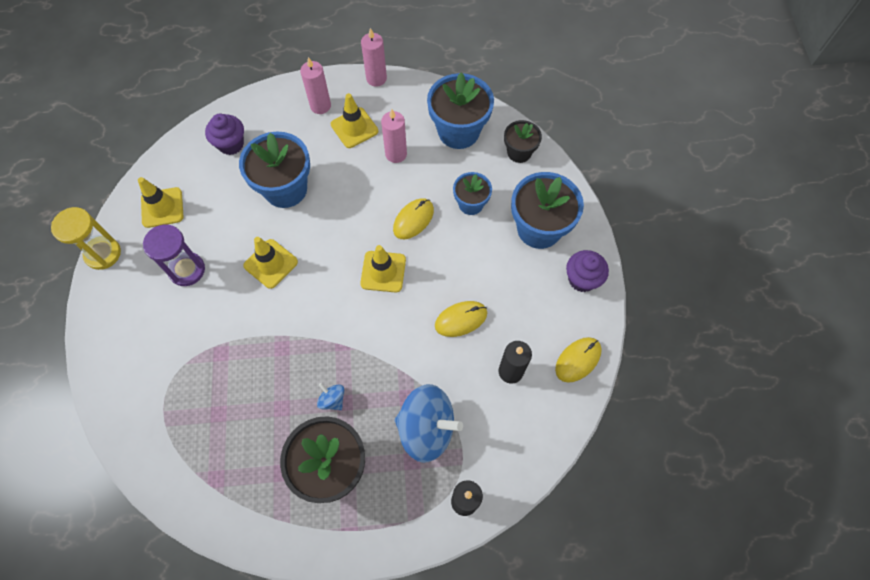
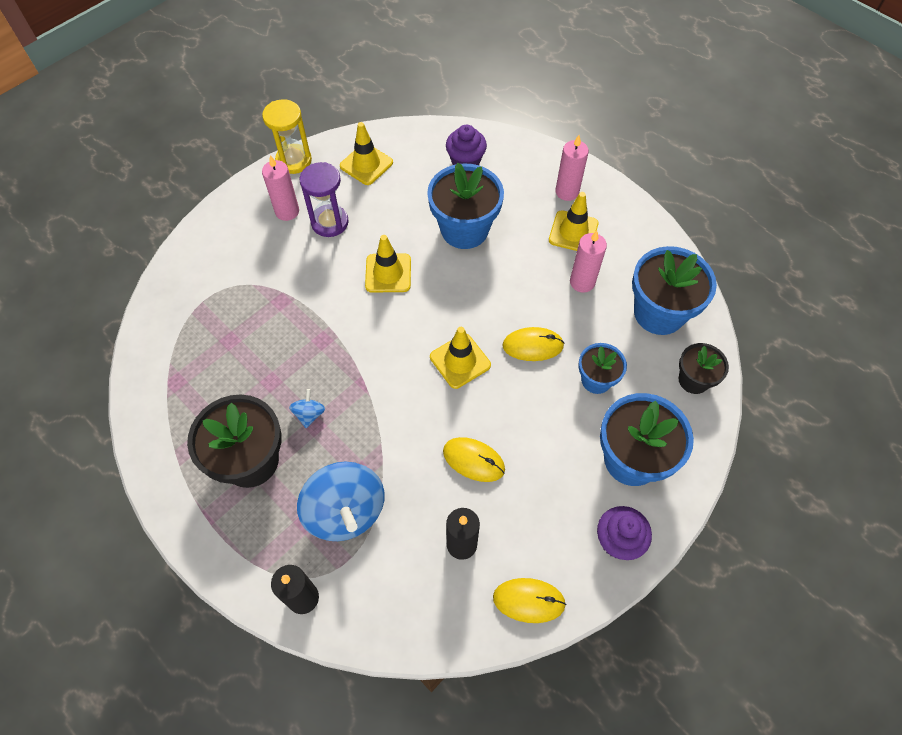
camera: 50 degrees right, 5 degrees down
(376, 78) = (639, 209): pink candle -> pink candle (287, 211)

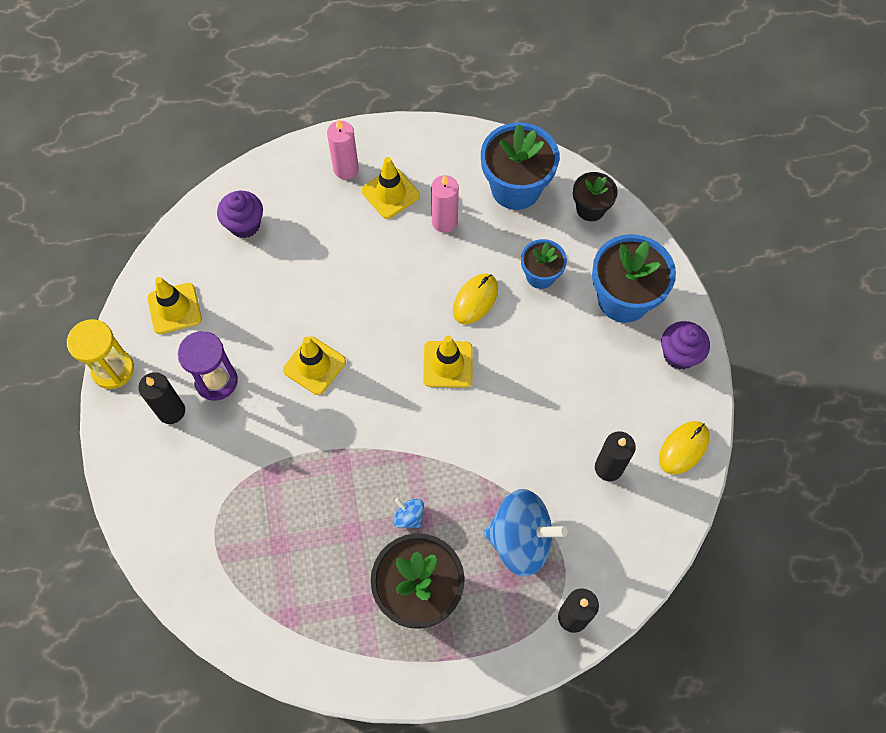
camera: 55 degrees left, 5 degrees up
(287, 211) = (171, 411): pink candle -> black candle
(464, 229) = (318, 274): blue flower pot -> none
(473, 460) = (545, 413): yellow mouse -> none

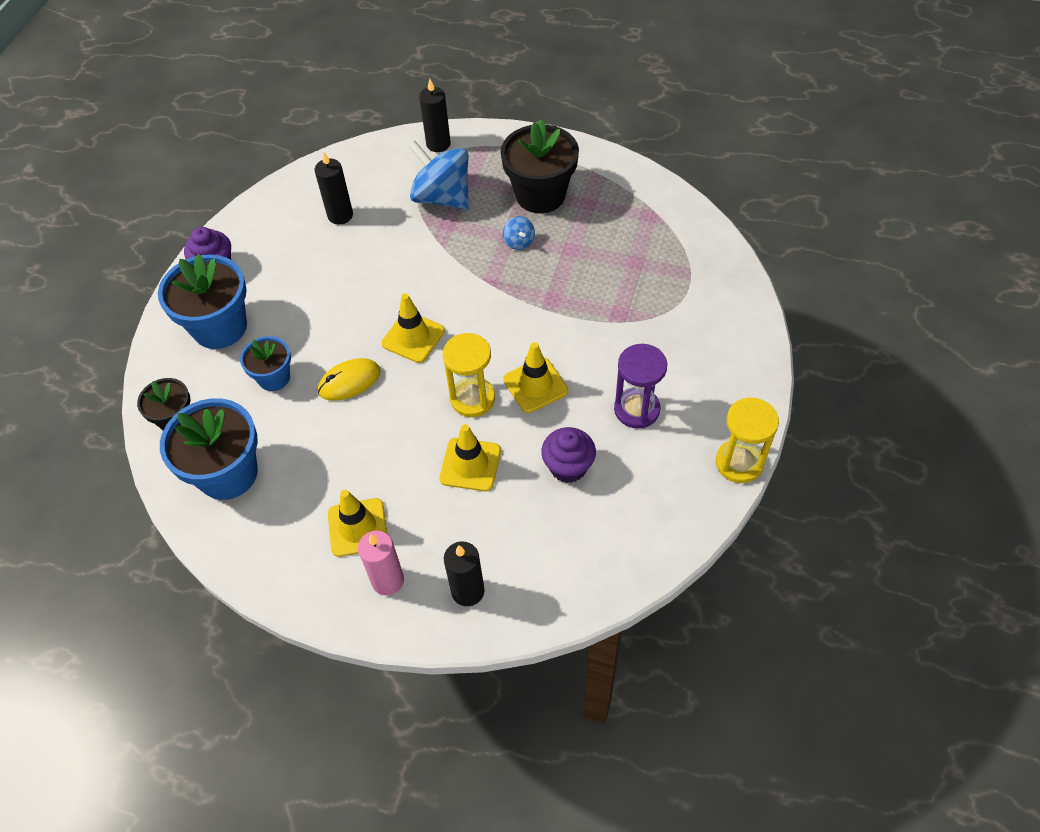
camera: 150 degrees left, 10 degrees down
(171, 411) = (691, 400): black candle -> black candle (468, 591)
(174, 308) = (652, 499): yellow traffic cone -> yellow traffic cone (470, 464)
(244, 225) = (536, 563): purple cupcake -> purple cupcake (568, 467)
(362, 330) = (472, 398): none -> yellow hourglass
(444, 222) = (324, 470): pink candle -> none
(683, 448) = (273, 206): yellow mouse -> none

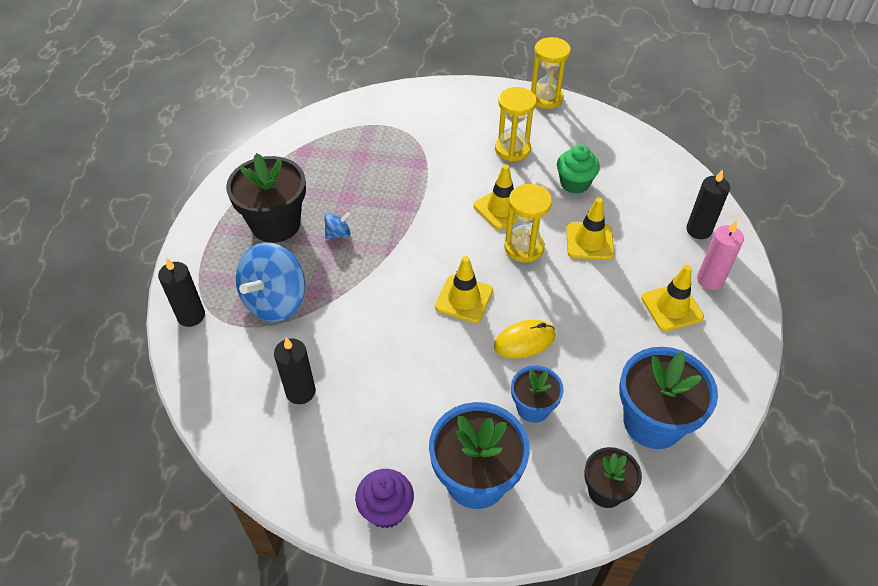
camera: 100 degrees left, 5 degrees down
(349, 381) = (524, 341): yellow mouse -> yellow mouse turned 75 degrees counterclockwise
(568, 467) = (574, 183): purple cupcake -> green cupcake
(636, 409) = (512, 149): purple hourglass -> yellow hourglass

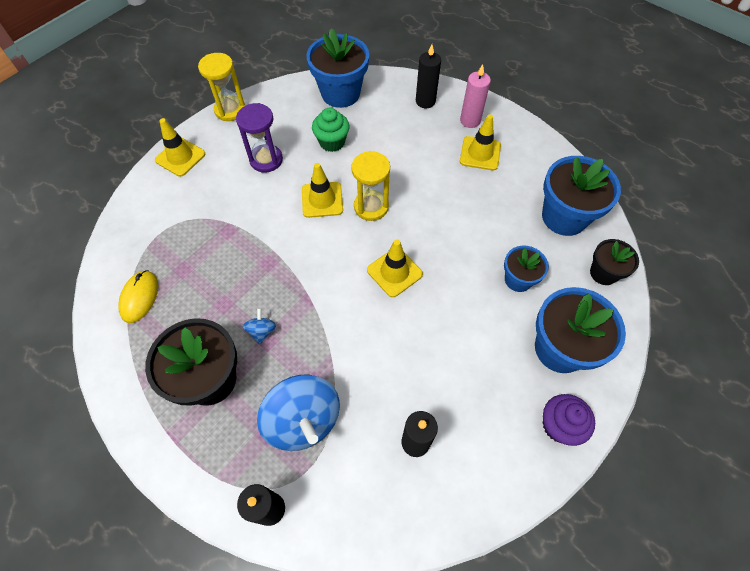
camera: 60 degrees left, 10 degrees up
(512, 149) = (266, 160): yellow hourglass -> purple hourglass
(524, 341) = (457, 253): yellow mouse -> yellow mouse (139, 297)
(589, 241) = (393, 165): yellow traffic cone -> yellow traffic cone (180, 157)
(641, 160) = (340, 93): none -> blue flower pot

